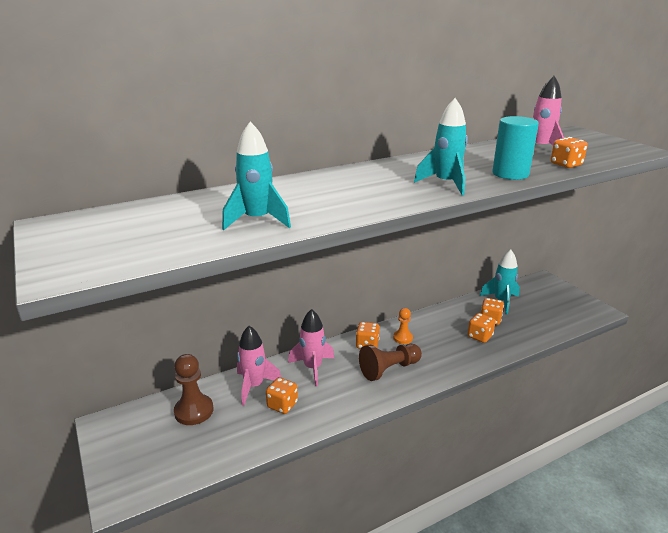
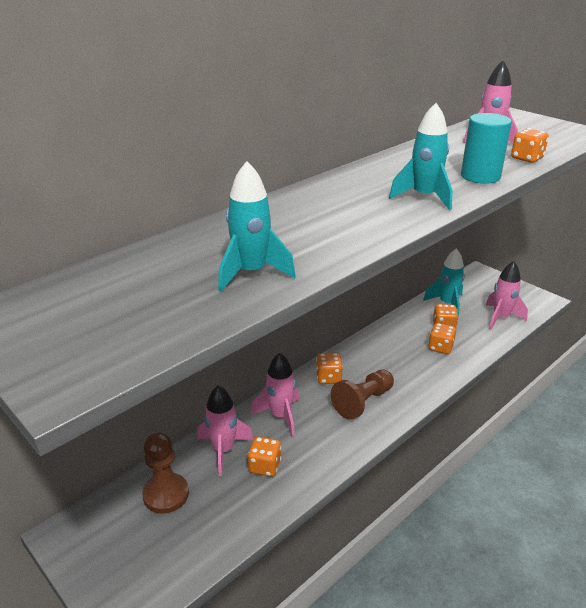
camera: 15 degrees left, 5 degrees up
(403, 338) = (363, 363): orange pawn -> none
(549, 320) = (501, 318): none -> pink rocket

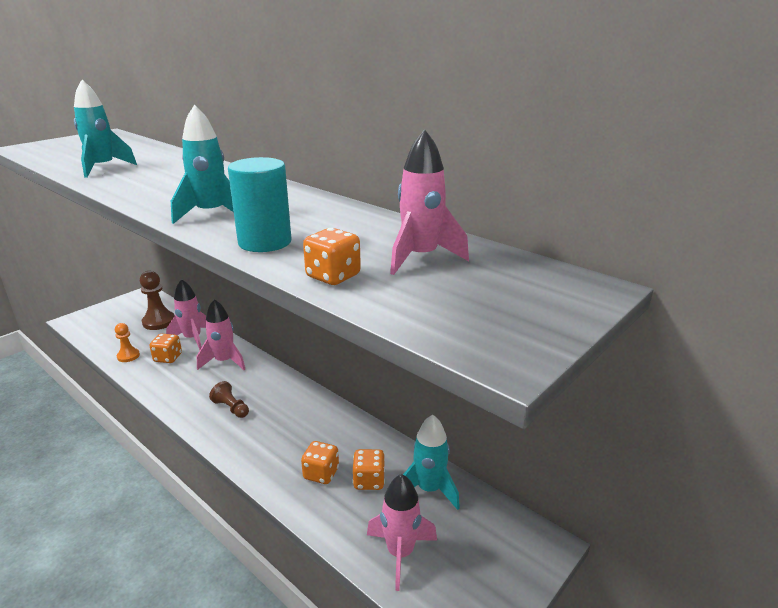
camera: 85 degrees right, 5 degrees down
(253, 508) = (128, 356): none -> orange pawn
(328, 377) = (273, 386): orange dice -> none
(363, 402) = (231, 408): brown pawn -> brown pawn, size x0.61

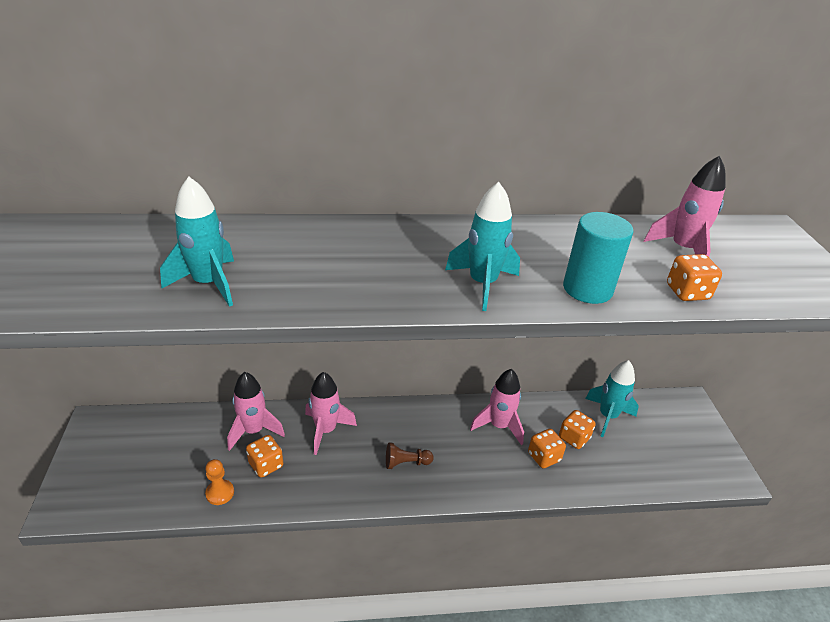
camera: 50 degrees left, 10 degrees up
(159, 322) = (180, 439): brown pawn -> none
(400, 553) = (652, 465): pink rocket -> pink rocket (499, 426)

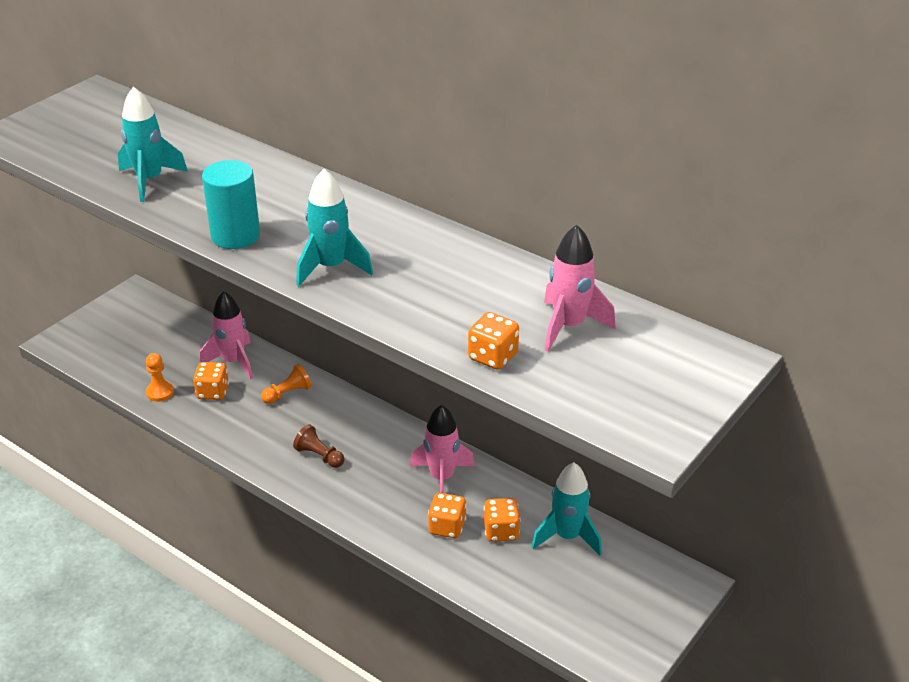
camera: 45 degrees right, 0 degrees up
(326, 430) = (288, 393): pink rocket -> orange pawn
(587, 289) = (409, 311): turquoise cylinder -> turquoise cylinder (235, 236)

